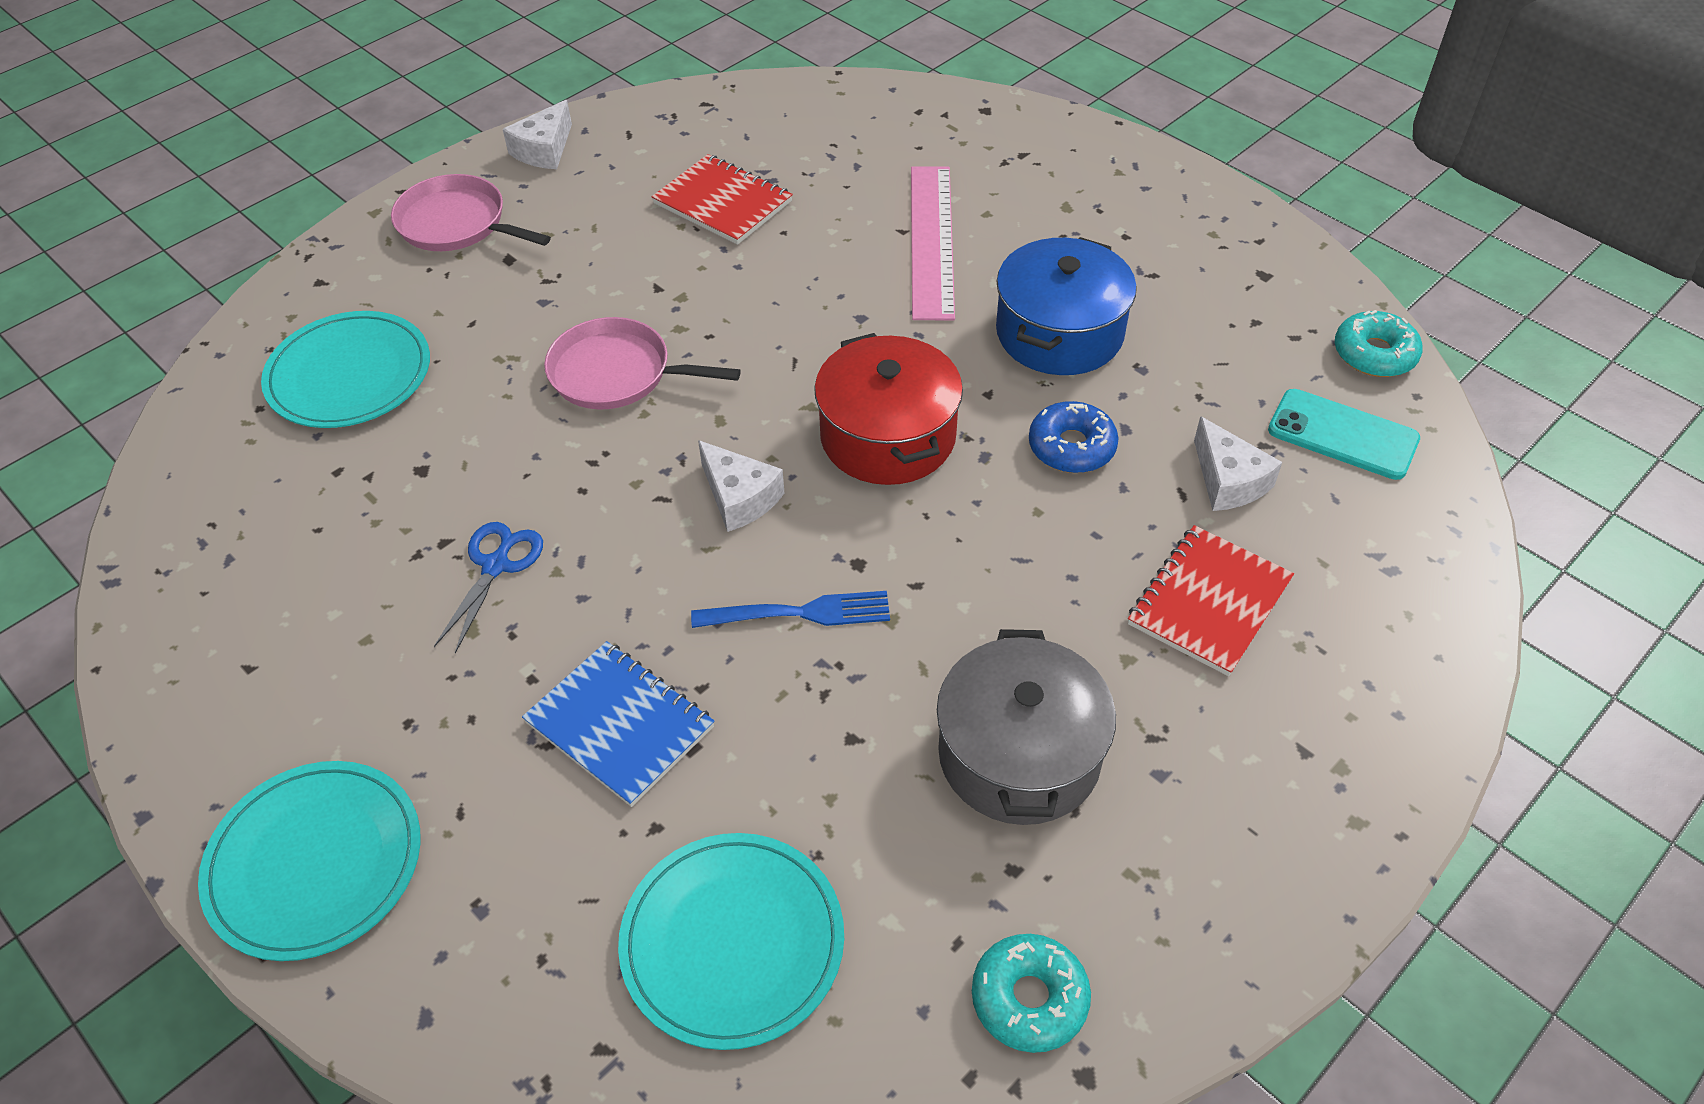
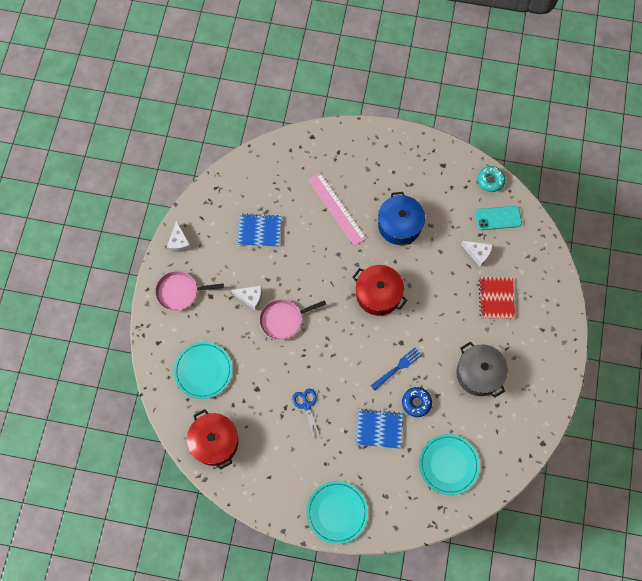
camera: 35 degrees left, 20 degrees up
(218, 520) = (214, 442): none -> red pot
(723, 202) = (259, 231): red notebook -> blue notebook
(739, 497) = (354, 341): white cheese -> white cheese (250, 298)
(1029, 998) = (520, 434): turquoise donut -> none
(1071, 447) = (430, 267): blue donut -> blue donut (416, 403)

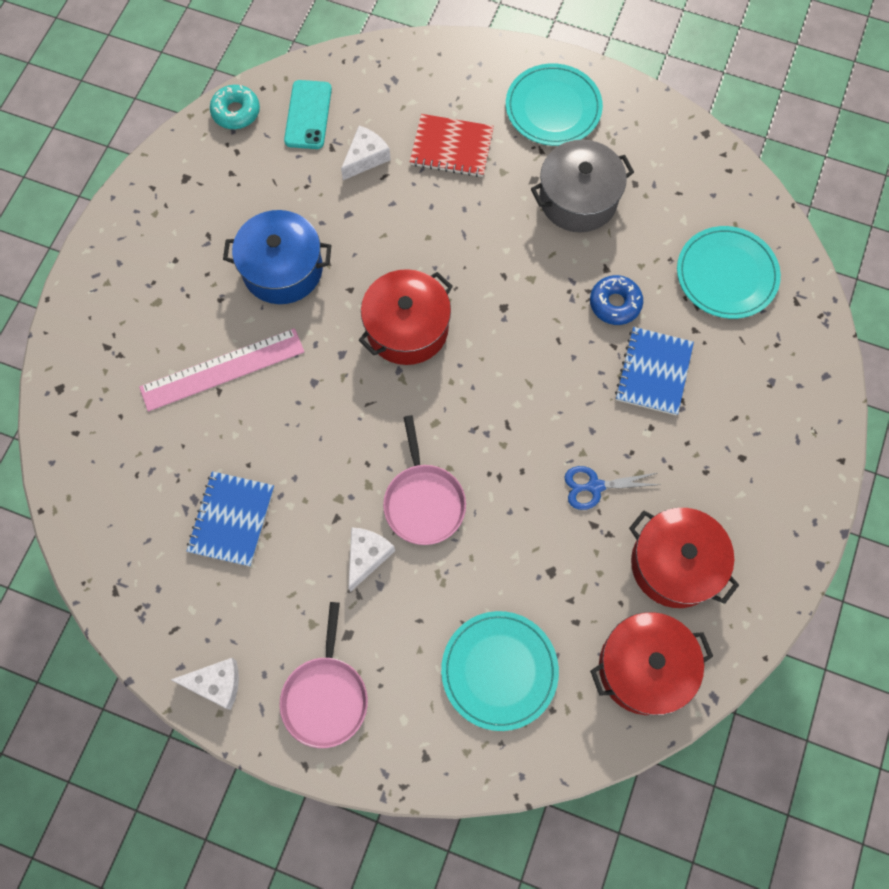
camera: 80 degrees left, 0 degrees up
(271, 452) = (675, 564): none -> red pot
(337, 512) = (793, 466): turquoise plate -> turquoise plate (553, 108)
(398, 367) = (548, 321): blue fork -> none

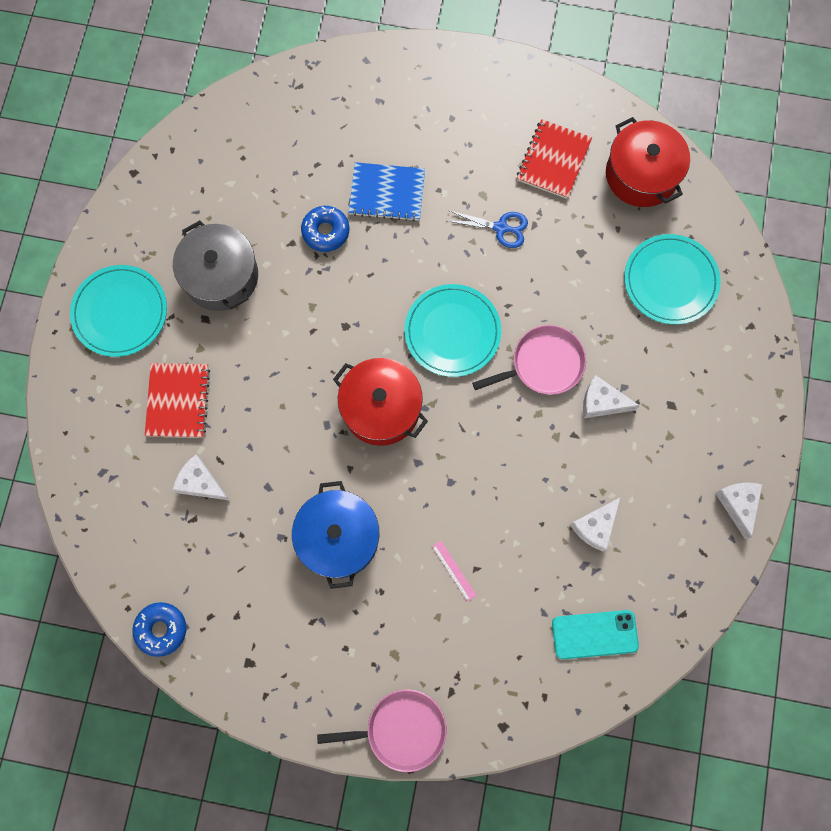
camera: 100 degrees left, 5 degrees up
(222, 370) = (454, 570): pink ruler -> pink ruler, size x0.41
(231, 519) = (595, 526): blue notebook -> white cheese
(236, 112) = (161, 629): turquoise donut -> blue donut
(308, 115) = (156, 552): turquoise phone -> turquoise phone (594, 634)
(325, 697) = (725, 412): pink pan -> pink pan (401, 730)
(595, 486) = (500, 228): blue scissors -> blue scissors turned 60 degrees counterclockwise
(675, 564) = (553, 160): red pot -> red notebook
(726, 274) = (281, 143): turquoise plate -> turquoise plate (452, 332)

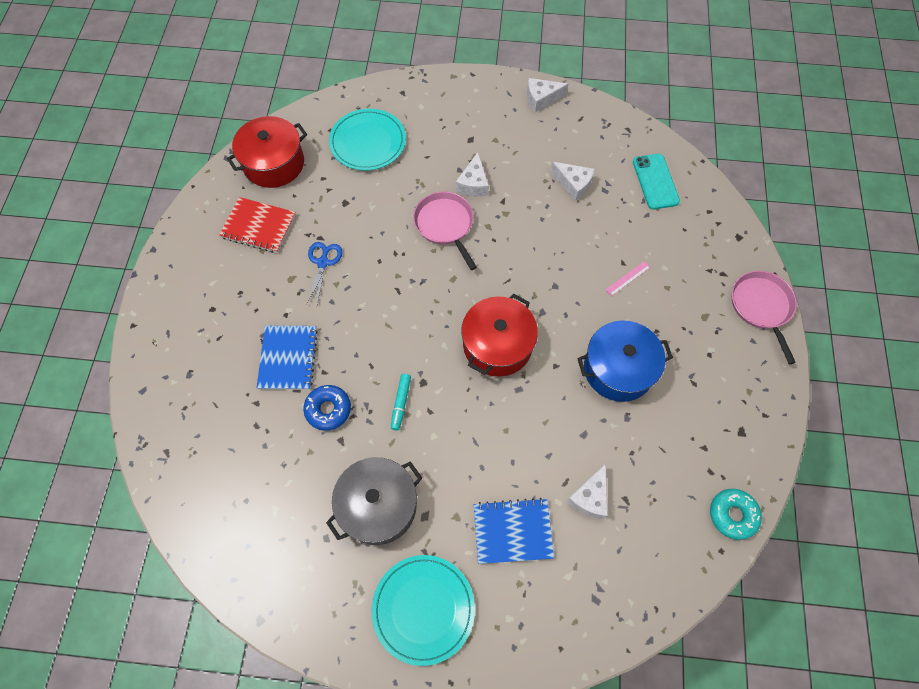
camera: 95 degrees left, 10 degrees down
(161, 629) = (732, 515): blue donut -> turquoise donut
(178, 401) = (512, 531): red notebook -> blue notebook
(324, 302) = (401, 403): none -> turquoise marker
(452, 332) = (422, 294): turquoise plate -> none

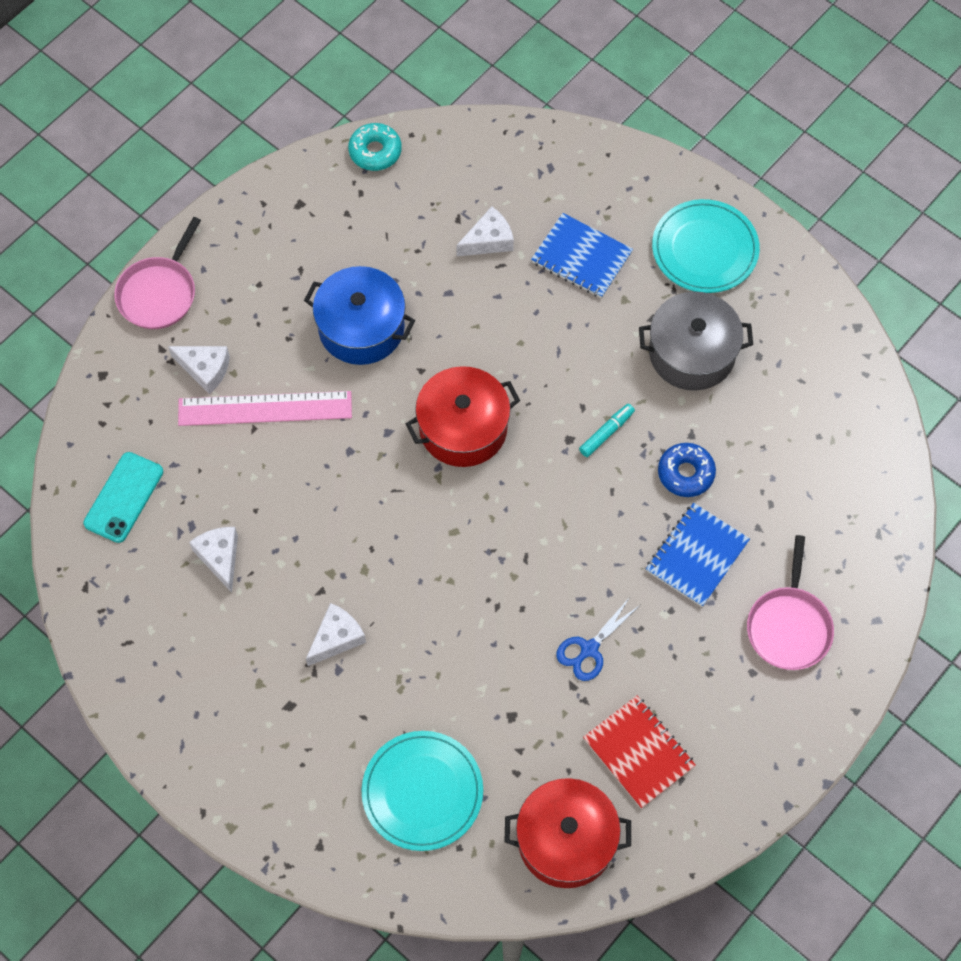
camera: 145 degrees left, 0 degrees up
(445, 224) = (412, 605): pink pan -> pink pan (789, 626)
(541, 99) = (148, 707): white cheese -> white cheese (205, 369)
(627, 278) = (265, 409): pink ruler -> pink ruler, size x2.44

